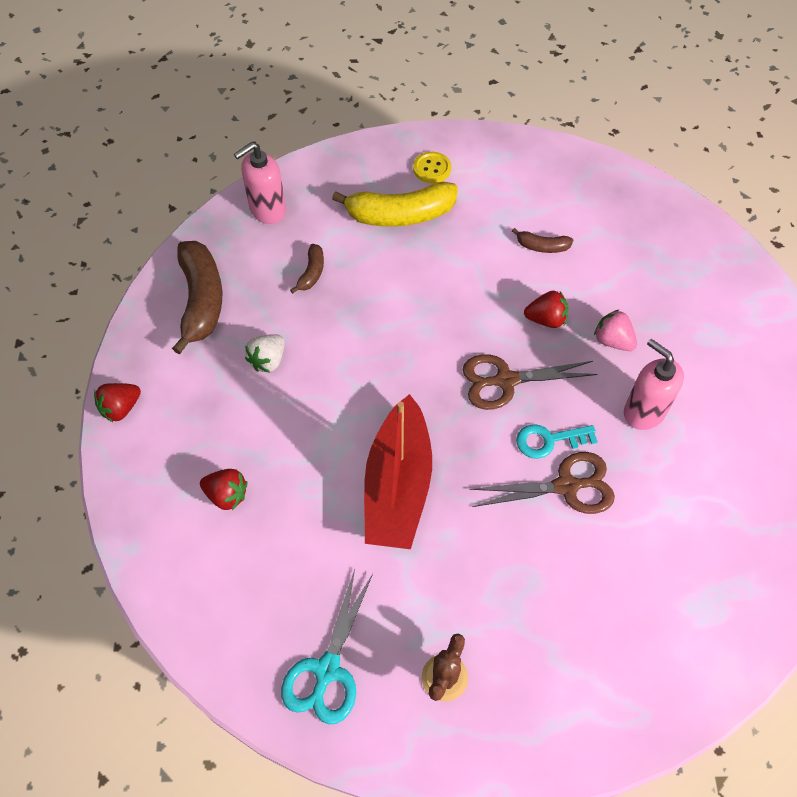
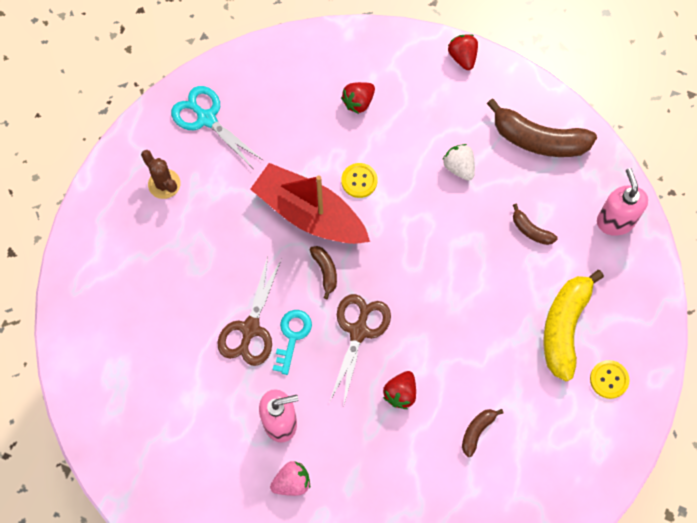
camera: 115 degrees right, 10 degrees up
(331, 451) = (359, 181): none -> yellow button
(458, 440) = (325, 271): none -> brown banana
(613, 341) = (355, 436): pink strawberry -> pink strawberry (292, 482)

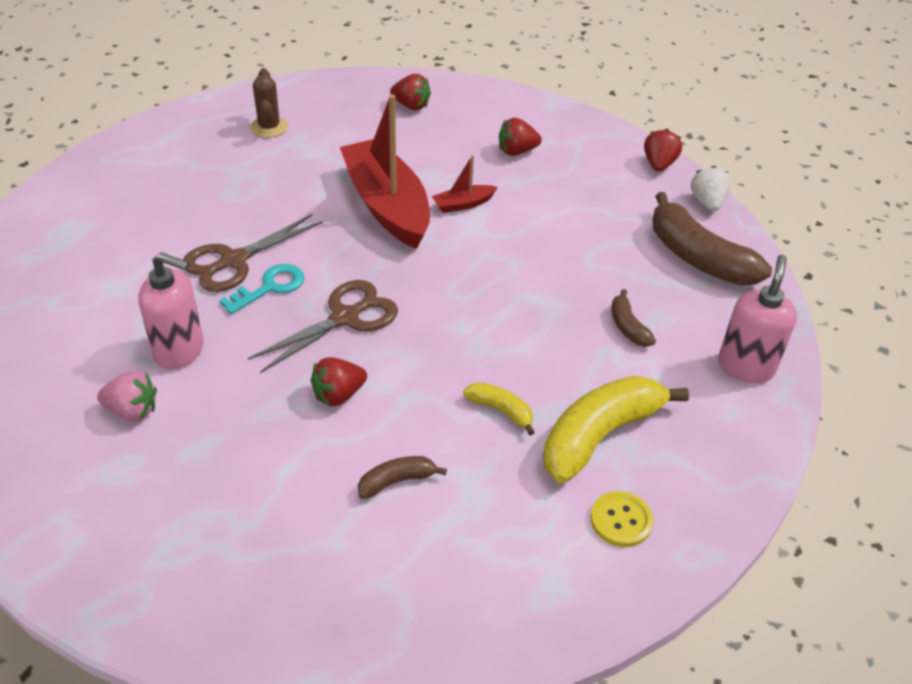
camera: 30 degrees right, 25 degrees down
(206, 118) = (356, 104): turquoise scissors -> none
(249, 96) = (411, 106): none -> red strawberry
(325, 271) = (358, 254): brown banana -> none
(359, 181) = (463, 204): yellow button -> red boat
(459, 167) = (584, 240): white strawberry -> white strawberry (707, 202)
(499, 344) = (501, 410): none -> yellow banana

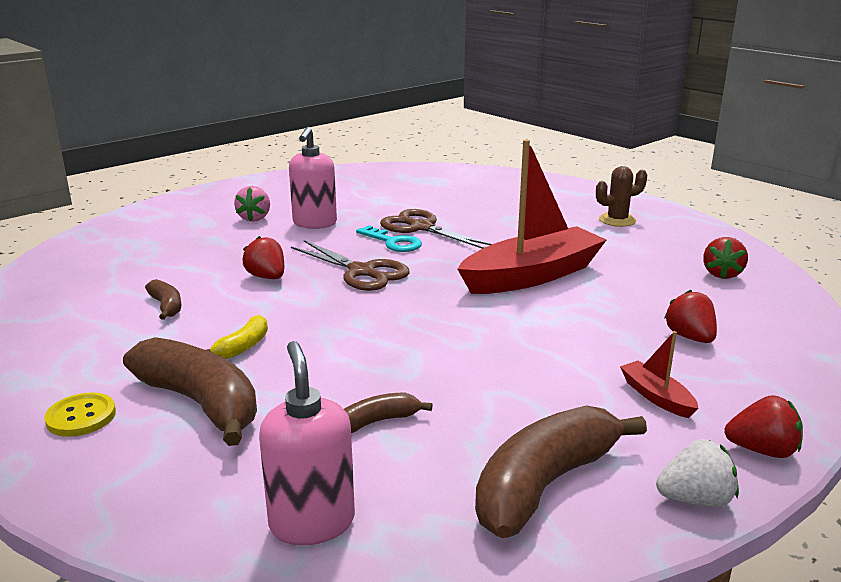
camera: 85 degrees right, 20 degrees down
(463, 204) = (559, 311): red boat -> red boat (656, 397)
(600, 435) = (201, 403): yellow banana -> brown banana
(745, 367) = (312, 522): pink soap dispenser -> pink soap dispenser turned 120 degrees counterclockwise

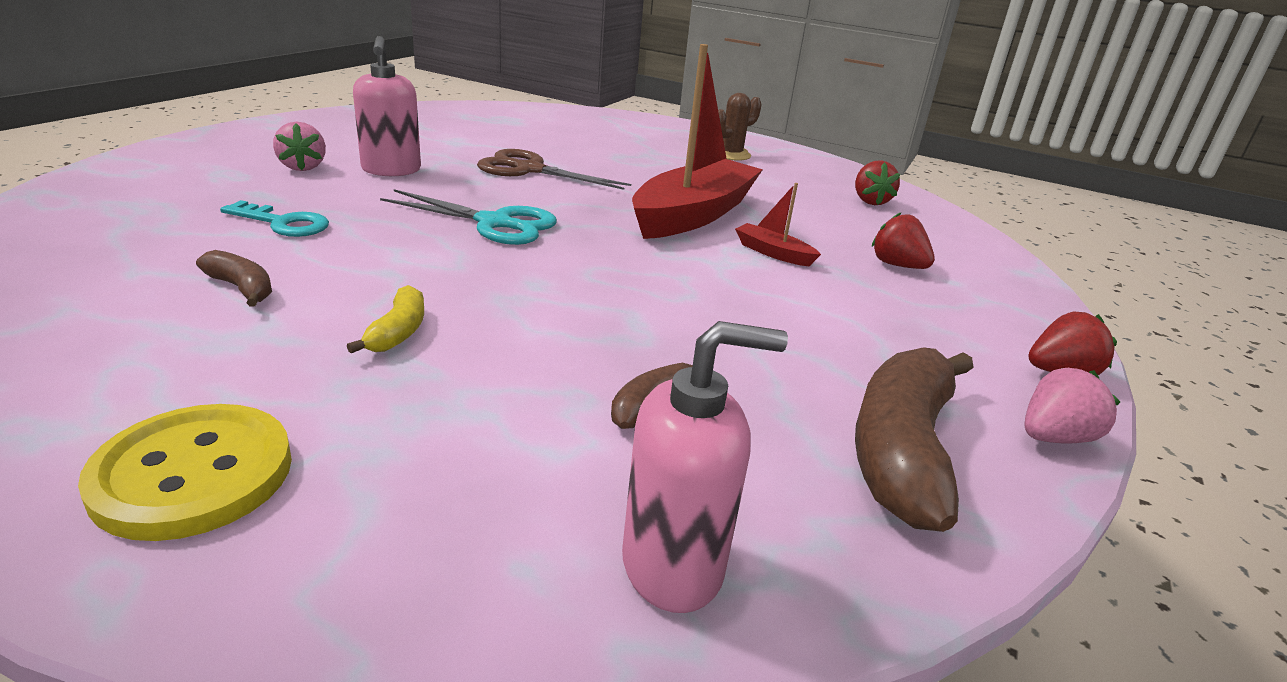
camera: 25 degrees left, 5 degrees up
(81, 417) = (193, 474): yellow button -> yellow button, size x1.64
(201, 403) = (388, 420): brown banana -> none
(267, 277) = (371, 238): red strawberry -> none
(312, 522) = (673, 566): pink soap dispenser -> pink soap dispenser turned 120 degrees clockwise
(362, 272) = (494, 223): brown scissors -> turquoise scissors
(393, 242) = (507, 187): turquoise key -> turquoise key (283, 223)
(656, 397) = (921, 331): red boat -> red boat (773, 253)
(695, 499) = (1054, 437): white strawberry -> pink strawberry

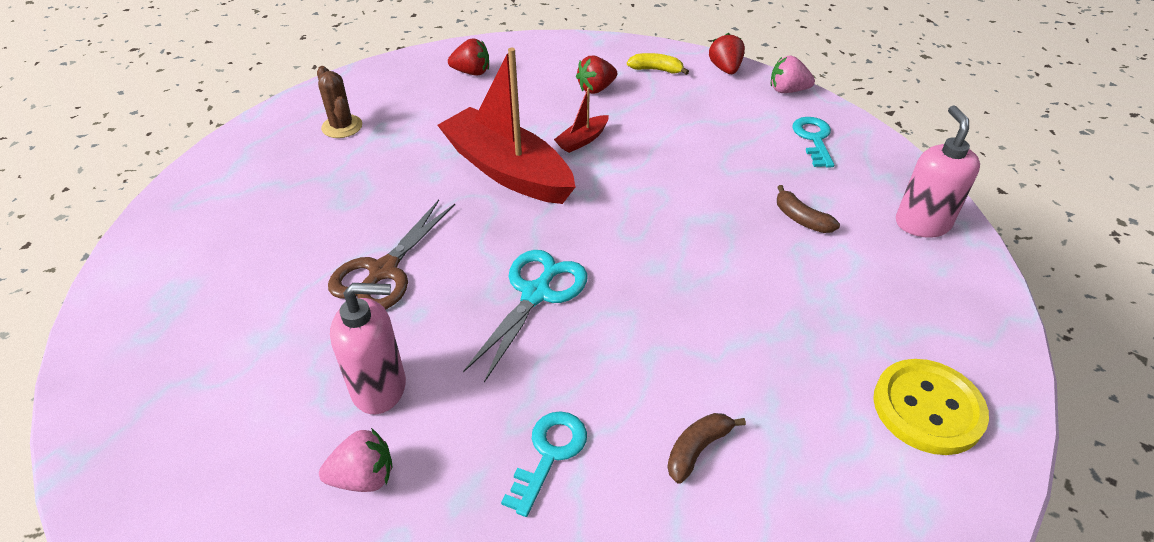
camera: 80 degrees left, 15 degrees up
(398, 332) = (747, 337): yellow banana -> yellow banana (656, 70)
(901, 450) = (814, 139): brown banana -> turquoise key
(1054, 437) = (787, 90): pink strawberry -> pink strawberry turned 60 degrees counterclockwise

